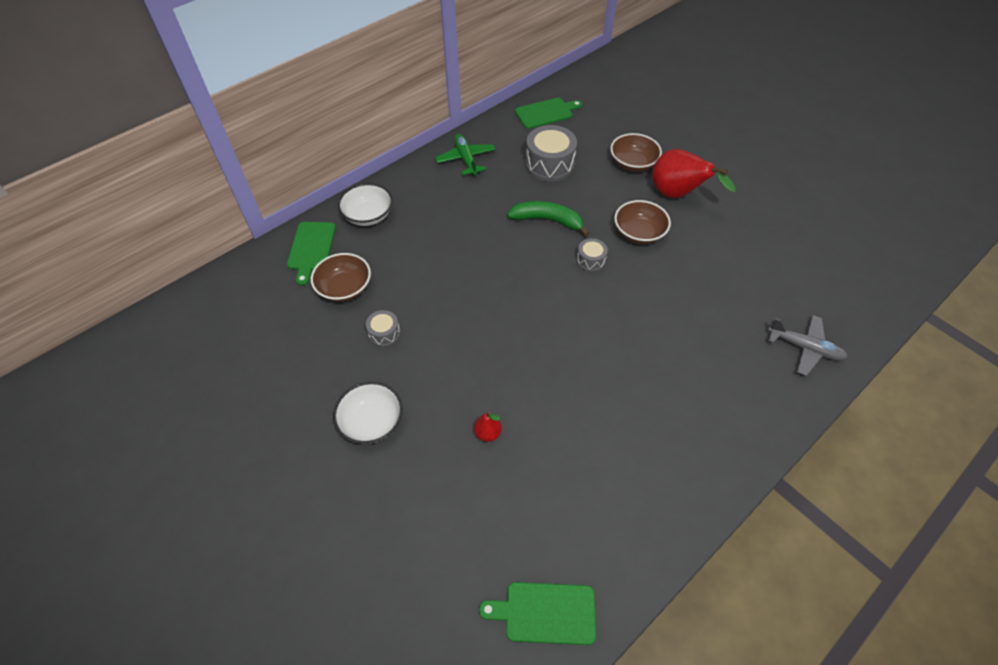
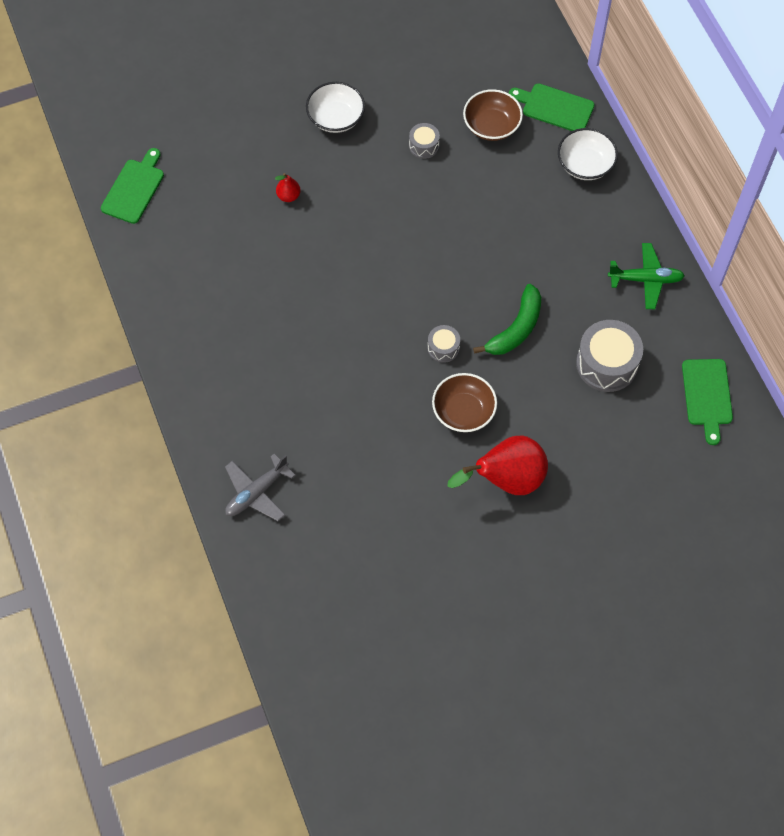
camera: 110 degrees right, 10 degrees up
(633, 163) = (577, 456): brown bowl -> none

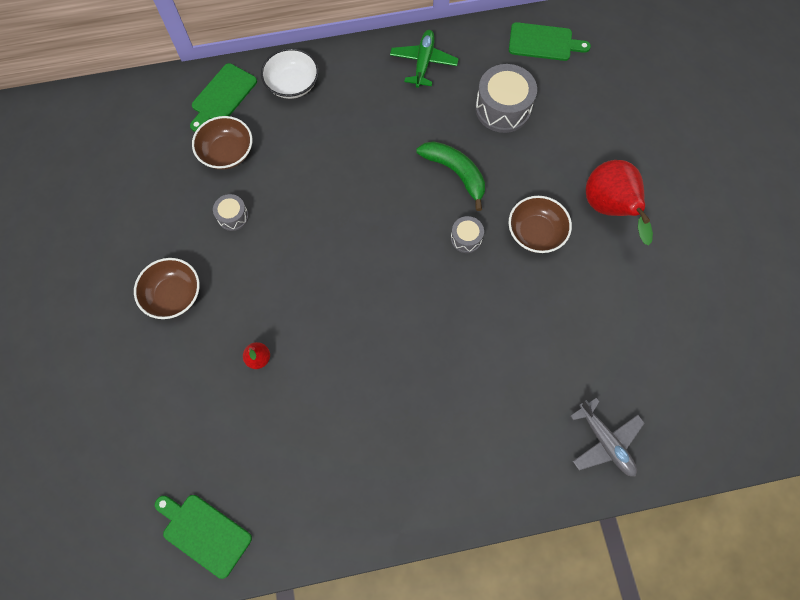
camera: 80 degrees left, 5 degrees up
(336, 118) = (173, 295): white bowl -> brown bowl

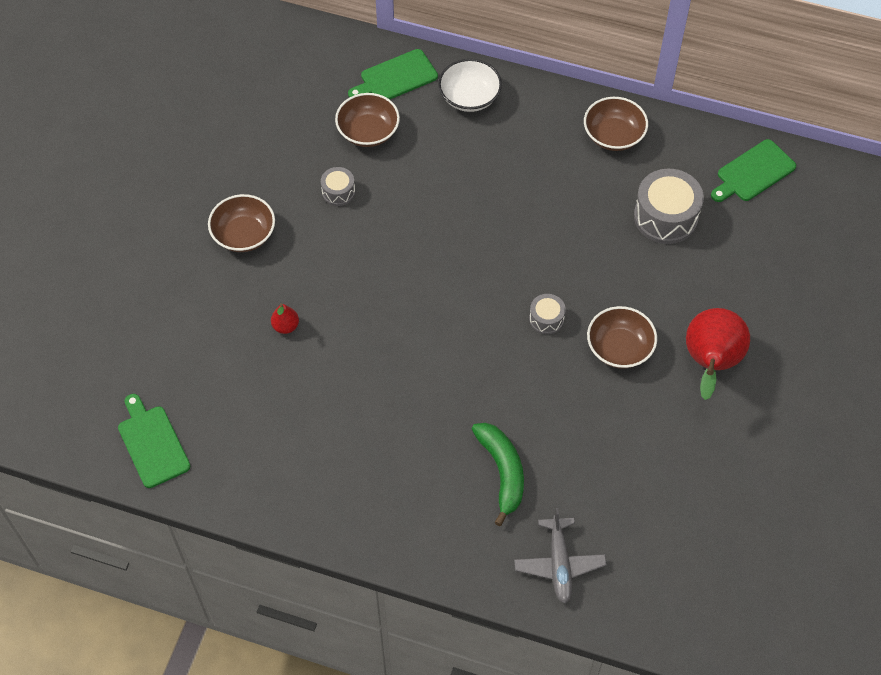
camera: 30 degrees right, 10 degrees down
(423, 62) = (613, 135): green plane -> brown bowl
(455, 173) = (576, 255): green banana -> green banana (502, 472)
(543, 42) = (753, 172): green cutting board -> green cutting board turned 105 degrees clockwise

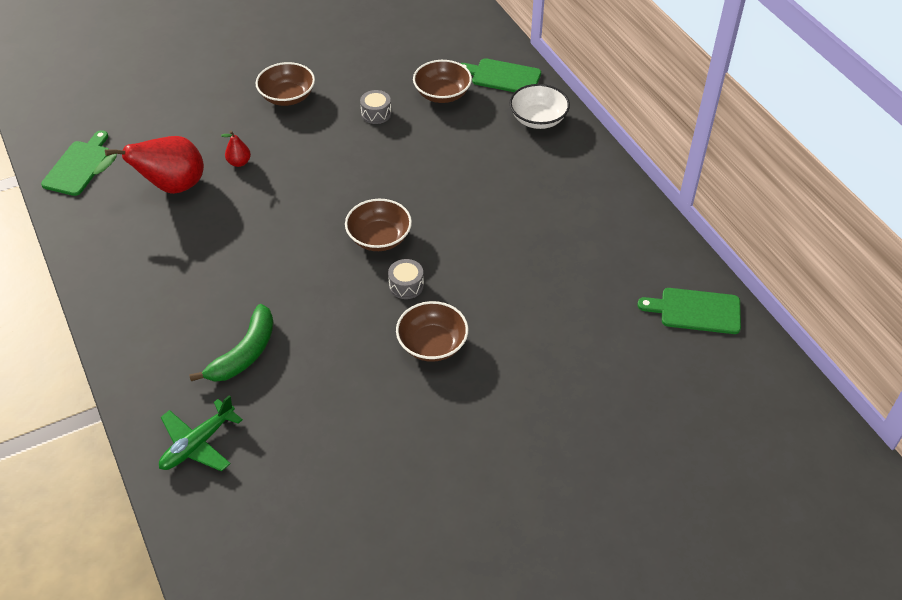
camera: 45 degrees right, 10 degrees down
(559, 564) = (198, 444): grey plane -> green plane
(613, 135) = (613, 210): brown bowl -> brown bowl (379, 238)
(665, 217) = (583, 288): grey drum -> none
(710, 363) = (486, 409): red pear -> red pear (169, 187)

